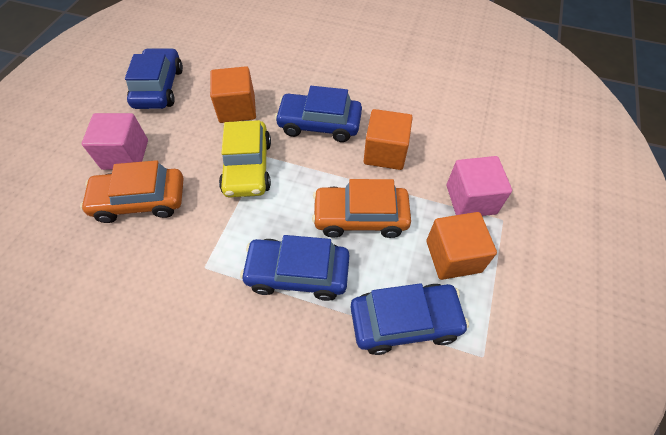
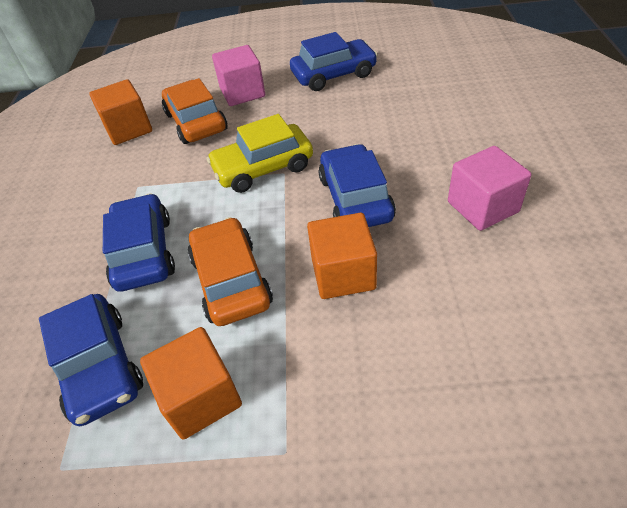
camera: 75 degrees right, 10 degrees down
(237, 108) = (338, 130): orange cube -> orange cube (128, 129)
(471, 199) = (306, 398): pink cube -> pink cube (482, 207)

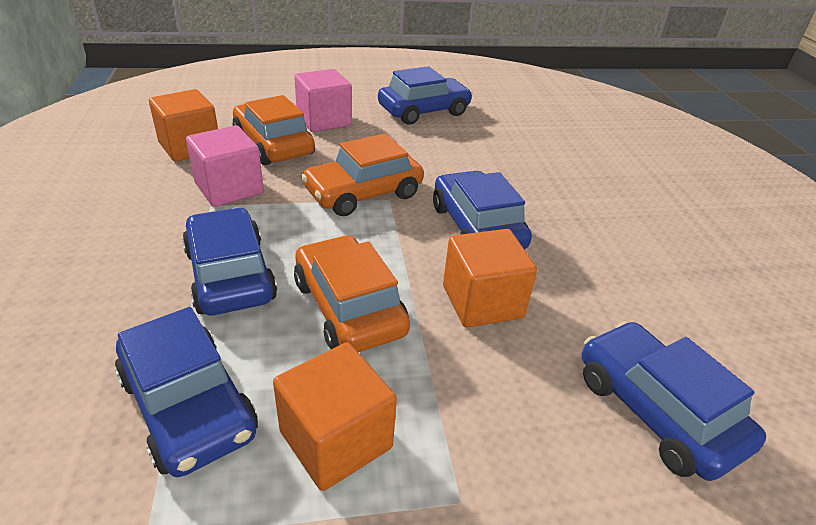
camera: 15 degrees left, 10 degrees down
(263, 168) = (363, 193): yellow car -> orange car
(471, 379) = (656, 411): none -> blue car
(482, 207) = (616, 240): pink cube -> pink cube (229, 188)

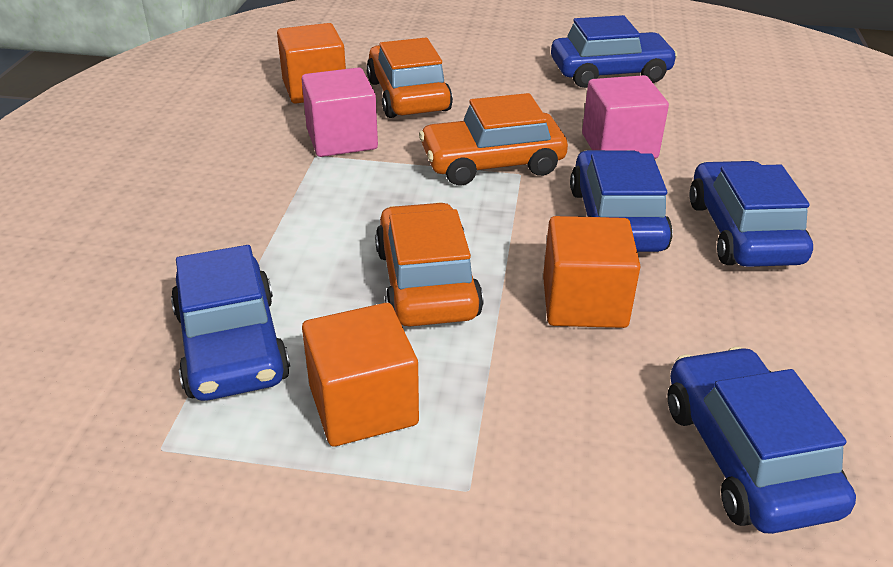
camera: 20 degrees right, 0 degrees up
(230, 275) = (312, 229): blue car -> blue car (742, 232)
(324, 120) = (478, 73): pink cube -> pink cube (619, 146)

